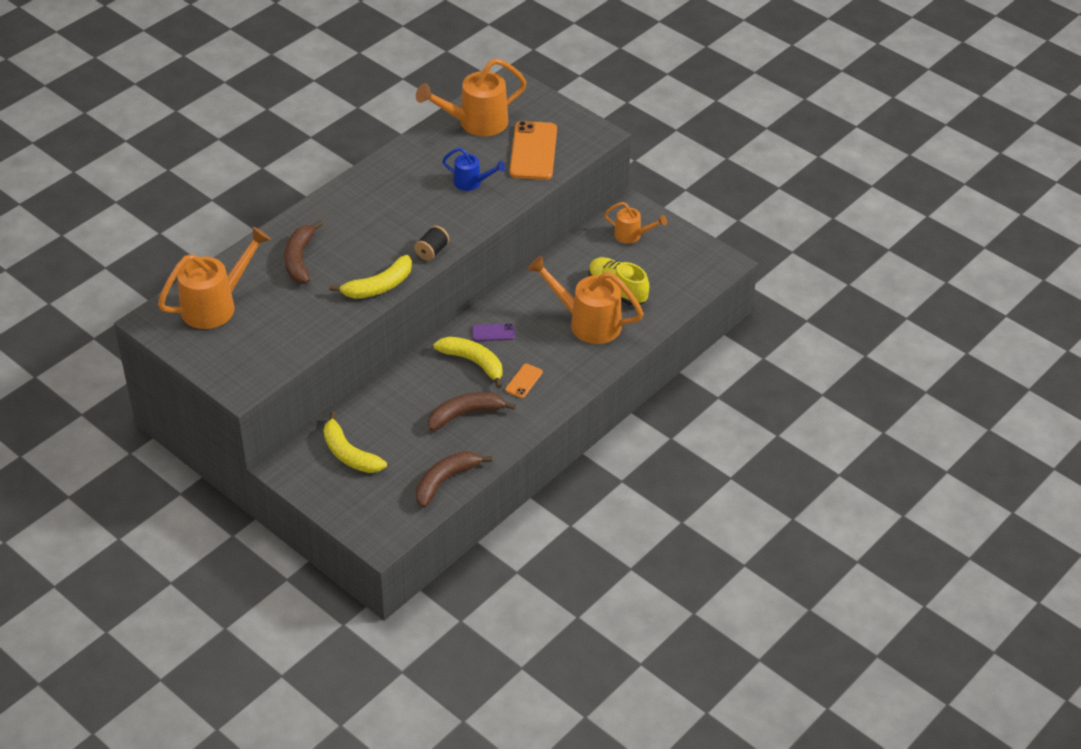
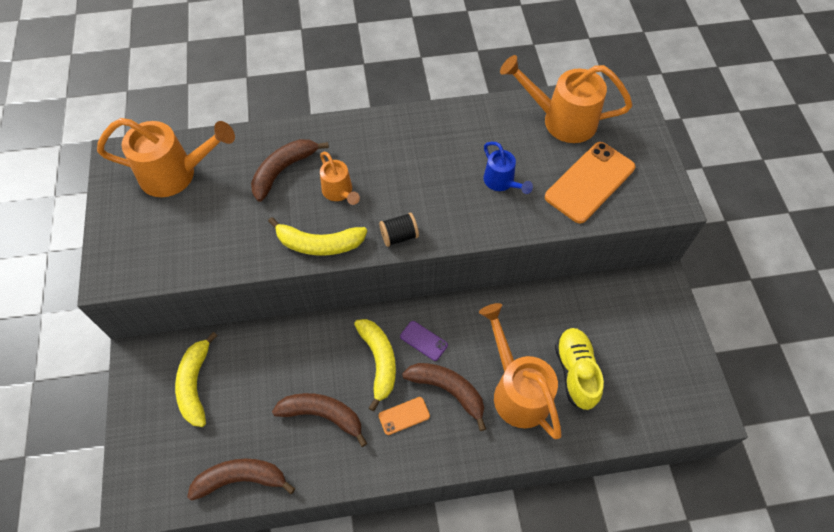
camera: 40 degrees right, 15 degrees up
(540, 350) = (448, 390): none -> brown banana
(632, 235) = (639, 318): orange watering can -> orange watering can (339, 192)

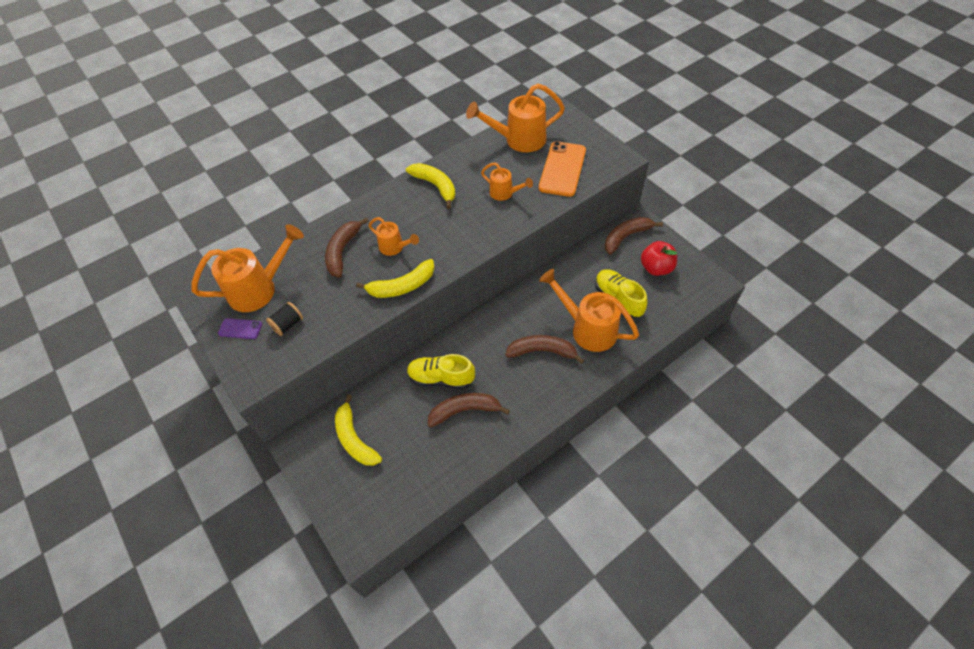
camera: 25 degrees left, 5 degrees down
(241, 479) = (432, 483): brown banana -> brown banana (626, 237)
(320, 363) = (441, 378): none -> yellow shoe
(379, 361) = (482, 357): yellow banana -> yellow banana (436, 186)
(399, 236) = (456, 256): black spool -> black spool (288, 324)
(404, 416) = (522, 382): orange phone -> none
(423, 341) = (505, 328): purple phone -> purple phone (240, 329)
(501, 182) = (504, 193): blue watering can -> orange watering can
(647, 356) = (656, 268): none -> red apple

